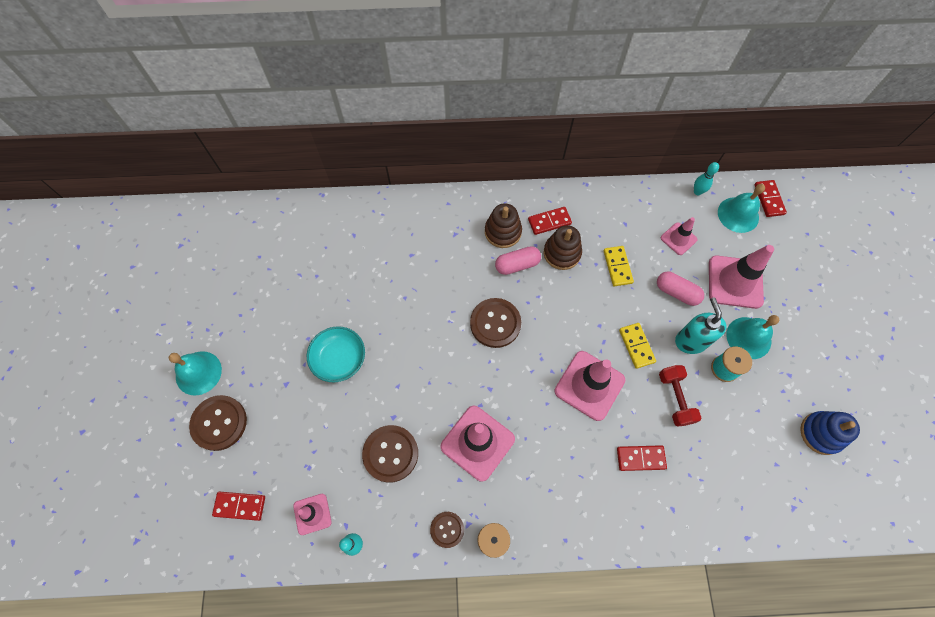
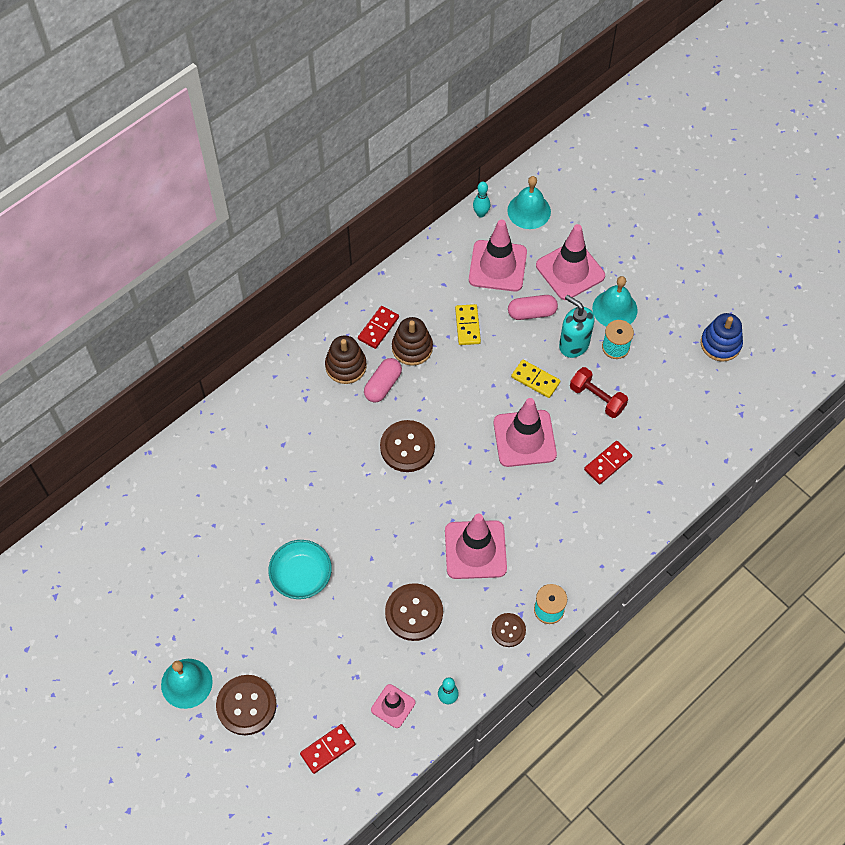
camera: 40 degrees left, 5 degrees down
(617, 267) = (467, 326): yellow domino -> yellow domino turned 45 degrees clockwise
(678, 239) = (497, 266): pink traffic cone -> pink traffic cone, size x1.81
(769, 199) = (543, 180): red domino -> none

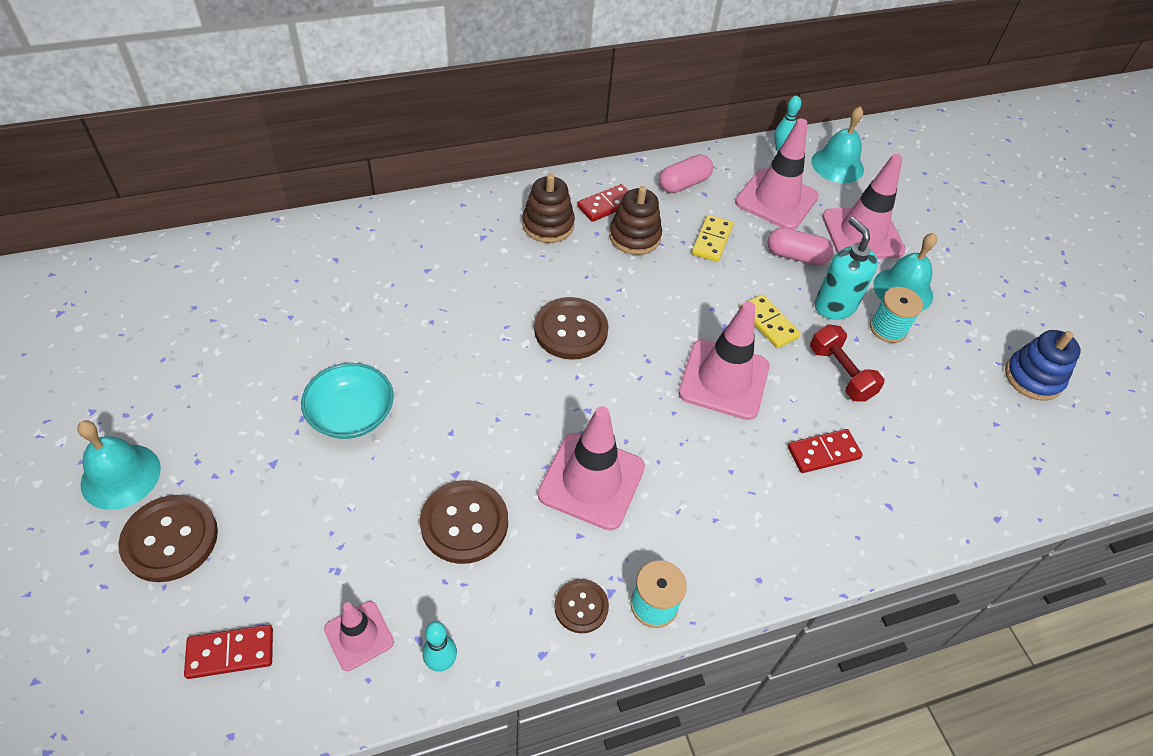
camera: 20 degrees right, 10 degrees down
(383, 385) = (579, 258): pink capsule -> pink capsule (684, 184)

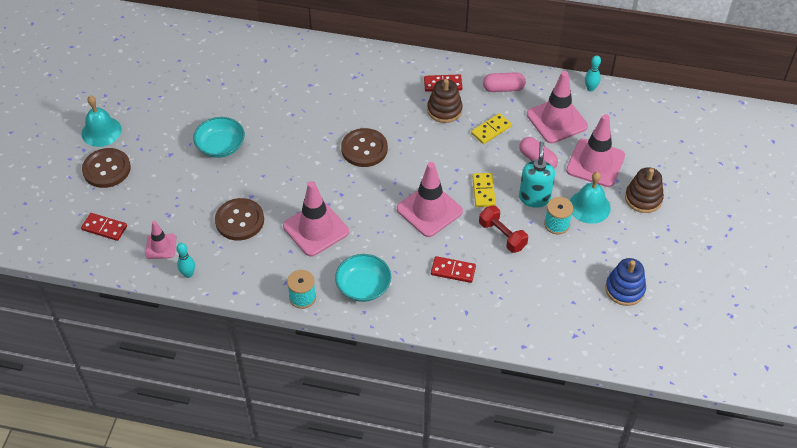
camera: 35 degrees right, 0 degrees up
(548, 225) = (397, 84): brown stacking toy -> brown stacking toy (643, 198)
(581, 607) = (267, 282): brown button -> none
(727, 538) = (363, 286): none -> turquoise bowl
(837, 165) = (621, 113): turquoise bell -> none
(840, 373) = (502, 236): red dumbbell -> red dumbbell turned 45 degrees counterclockwise

